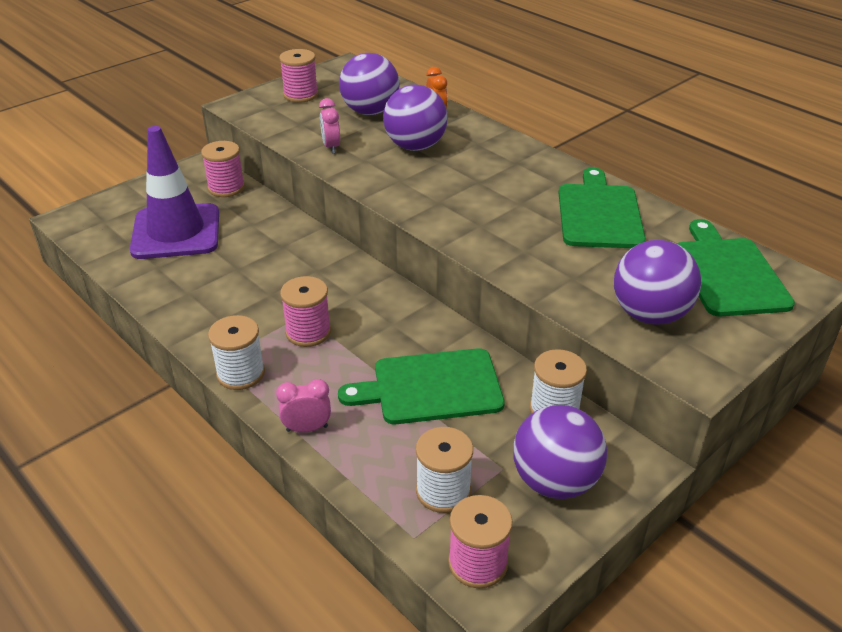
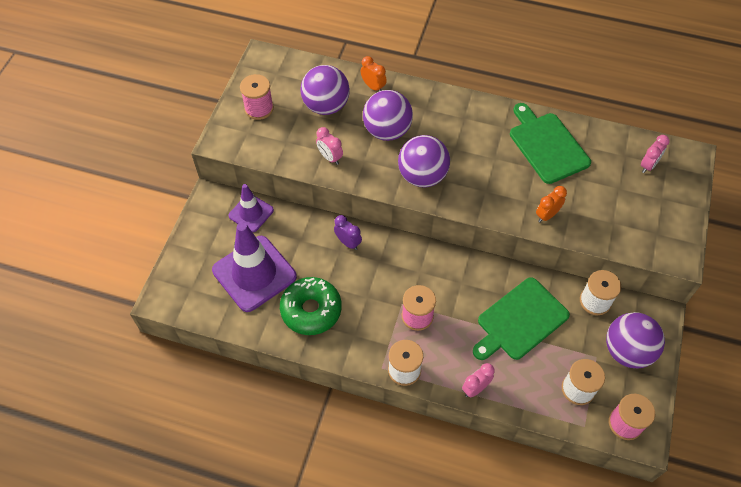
camera: 30 degrees left, 20 degrees up
(198, 281) = (311, 310): none -> green donut
(226, 188) = (251, 213): pink spool -> purple traffic cone
(299, 243) = (348, 242): none -> purple clock
(538, 270) = (547, 215): none -> orange clock
(649, 314) = (629, 222): purple ball -> purple ball (422, 176)
(728, 273) = (648, 165): green cutting board -> pink clock

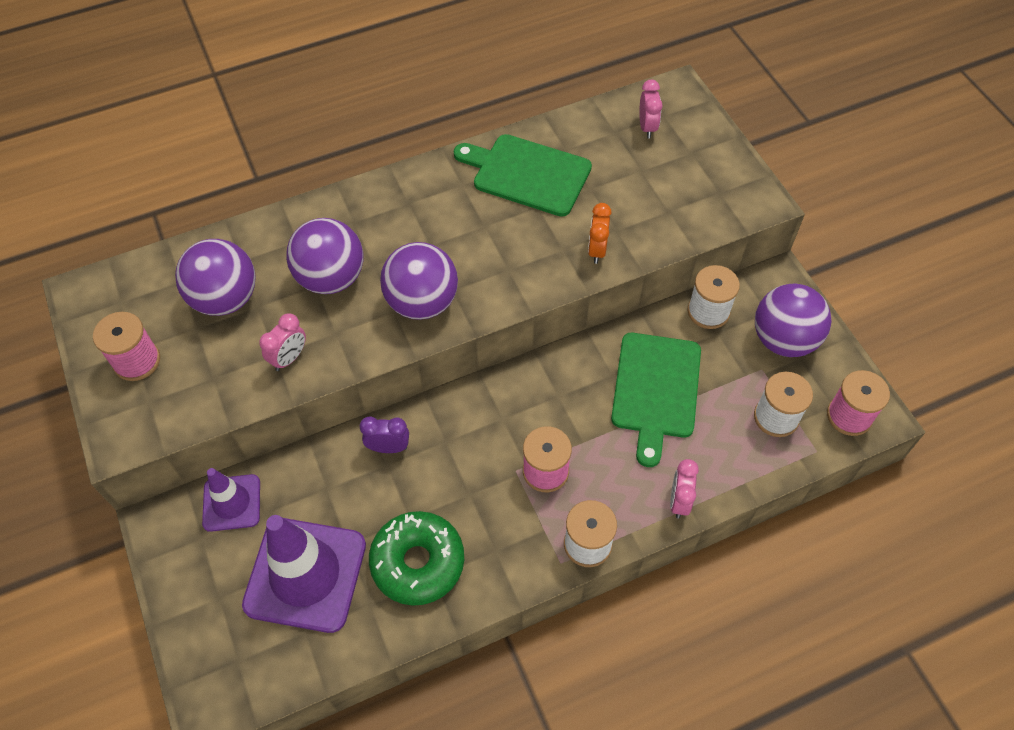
camera: 40 degrees left, 0 degrees up
(330, 157) = (289, 358): pink clock -> pink clock turned 60 degrees counterclockwise
(373, 87) = (265, 237): orange clock -> none

